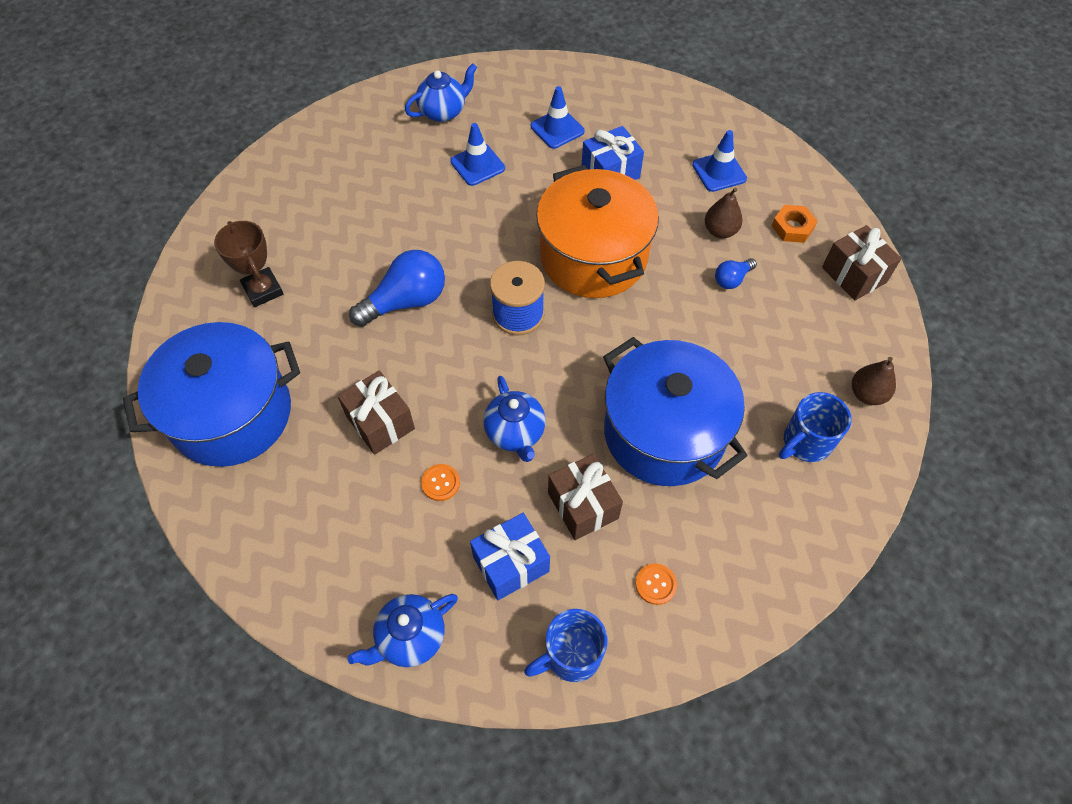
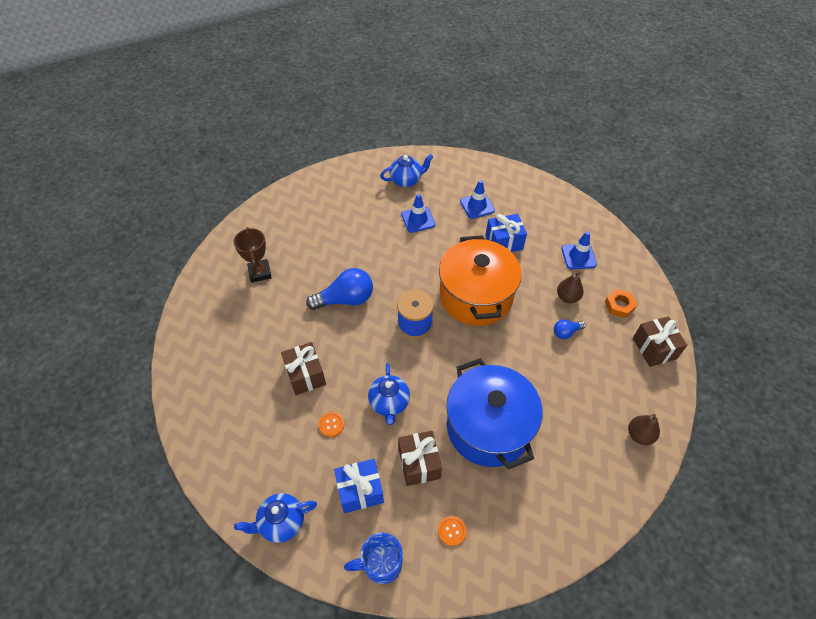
camera: 15 degrees right, 5 degrees down
(232, 414) = (217, 348): blue pot -> none
(805, 443) = (585, 459): blue mug -> none

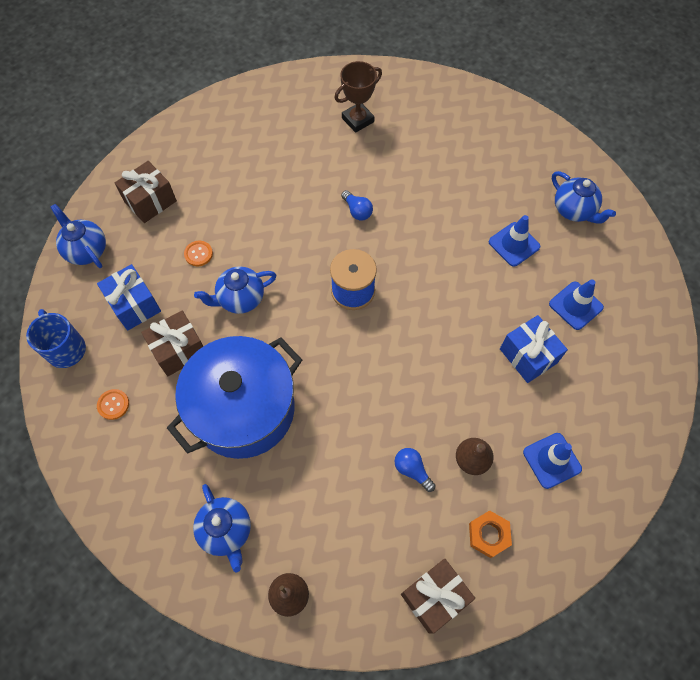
camera: 70 degrees right, 10 degrees up
(305, 375) = (247, 210): brown gift -> brown gift (150, 201)
(345, 299) = (357, 211): blue light bulb -> blue light bulb, size x0.51
(476, 296) = (422, 346): orange pot -> none
(584, 466) = (226, 531): none -> blue teapot

